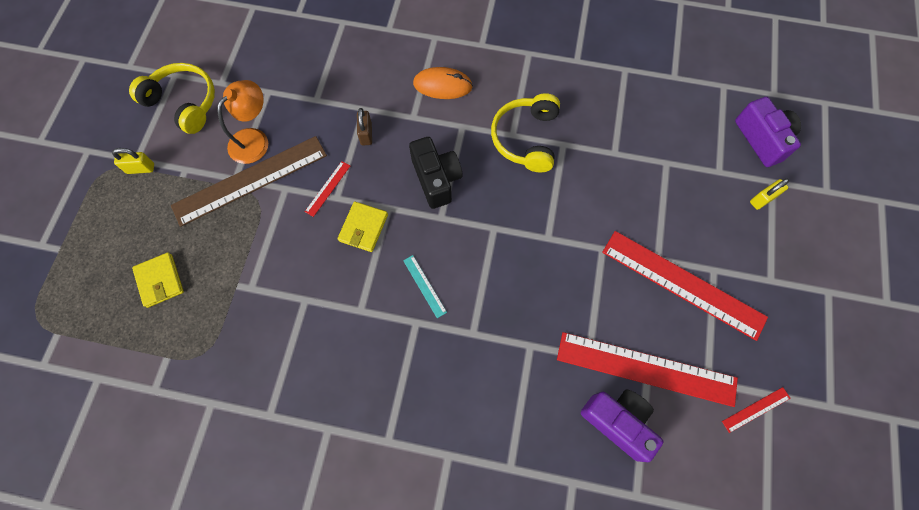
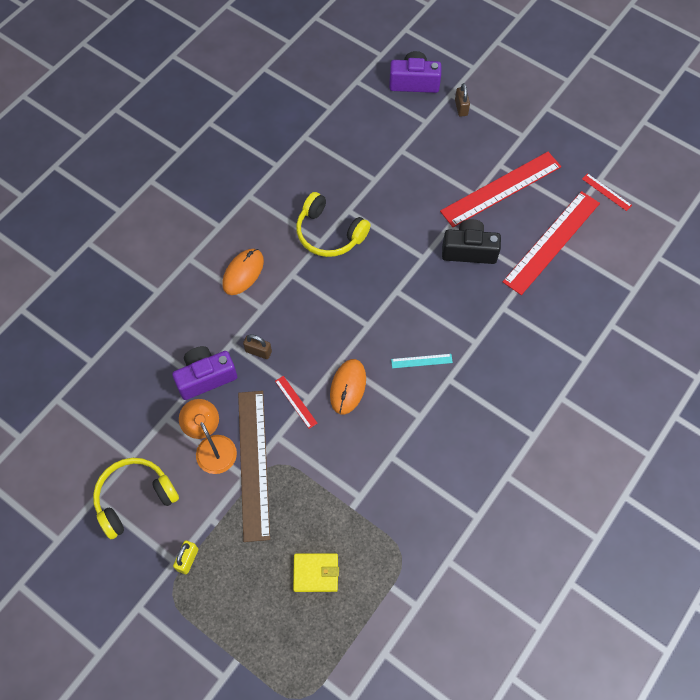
camera: 65 degrees left, 5 degrees down
(363, 228) = (348, 387): yellow wallet -> orange mouse
(436, 179) = (331, 314): black camera -> black camera (469, 250)
(618, 422) = (581, 277): purple camera -> purple camera (206, 377)
(756, 409) = (606, 192): red ruler -> red ruler turned 45 degrees counterclockwise
(762, 199) = (461, 108): yellow padlock -> brown padlock

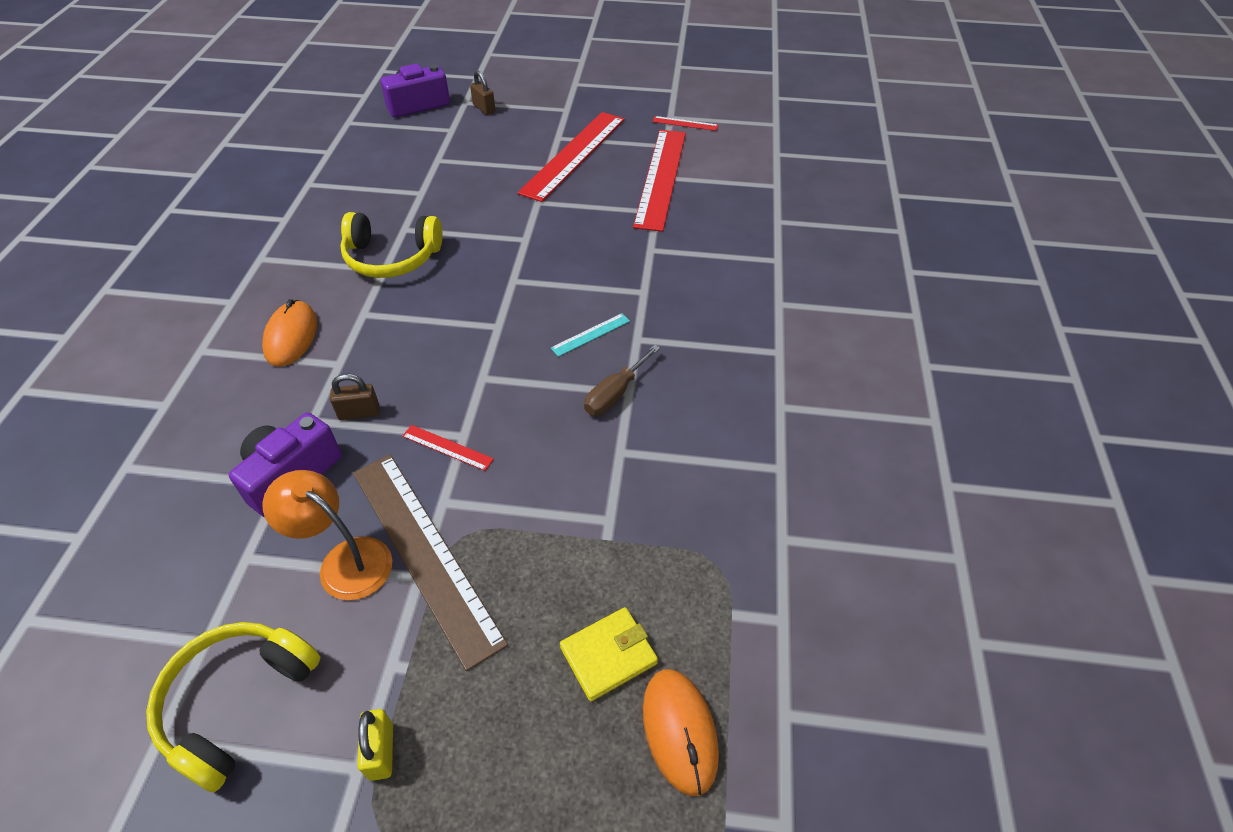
camera: 30 degrees left, 15 degrees down
(348, 387) = (512, 400): orange mouse -> orange mouse (679, 731)
(411, 414) = (615, 394): none -> brown screwdriver
(469, 250) = (575, 215): black camera -> none

